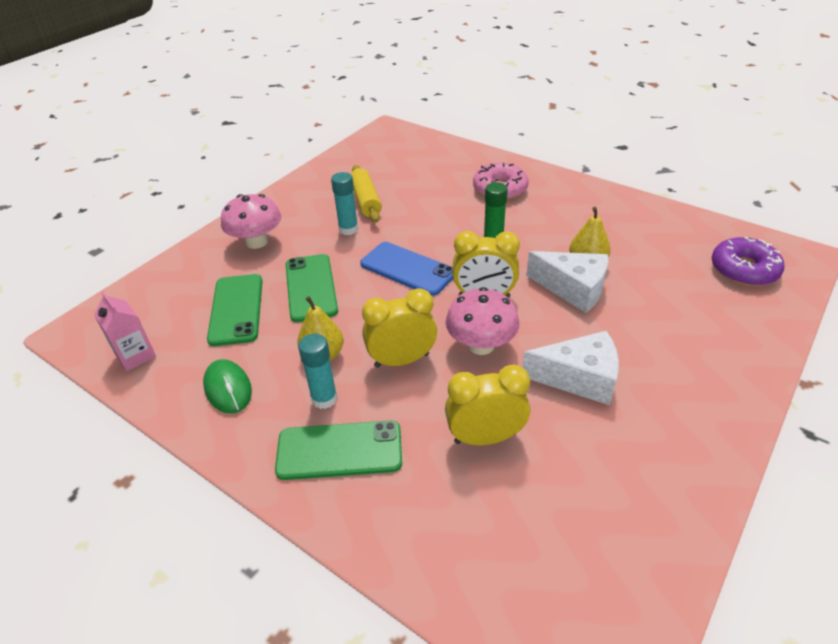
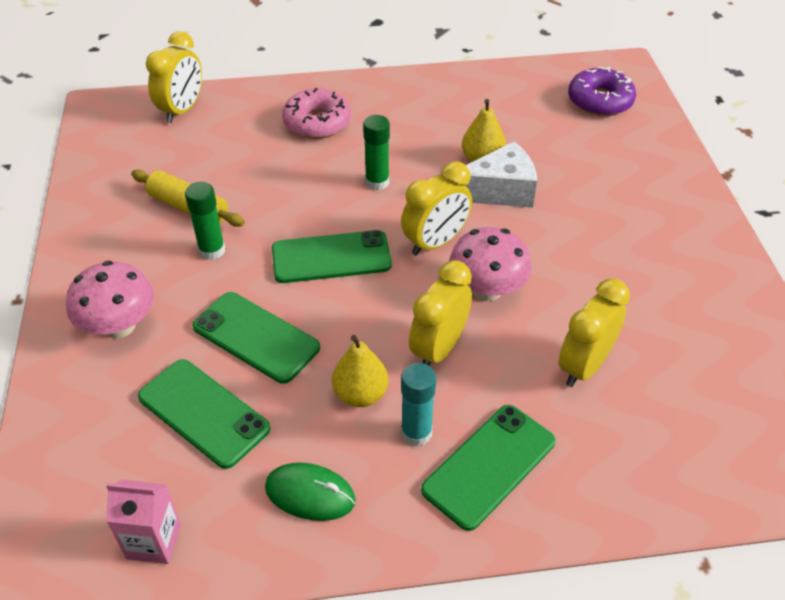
camera: 45 degrees left, 5 degrees up
(348, 229) = (212, 250): turquoise glue stick -> green glue stick
(408, 269) = (331, 257): blue phone -> green phone
(429, 148) = (182, 110): none -> yellow clock
(579, 378) = (591, 268): white cheese -> none

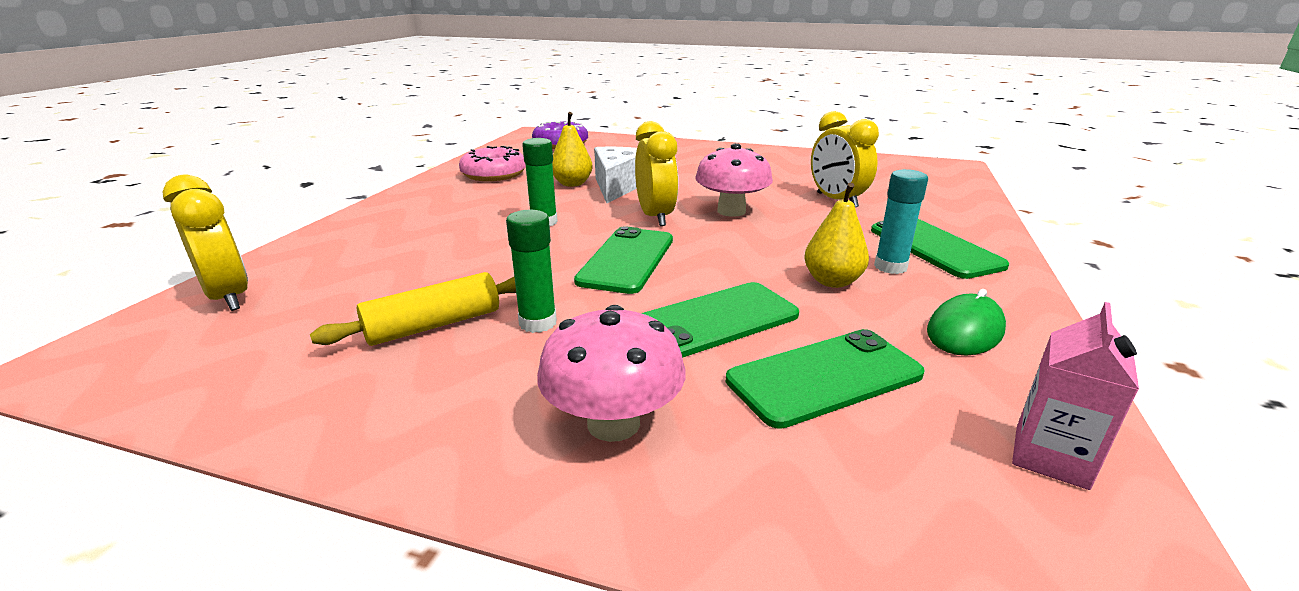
camera: 65 degrees left, 20 degrees down
(317, 122) = (409, 230): pink donut -> pink donut (494, 174)
(438, 349) = (790, 240): yellow clock -> none

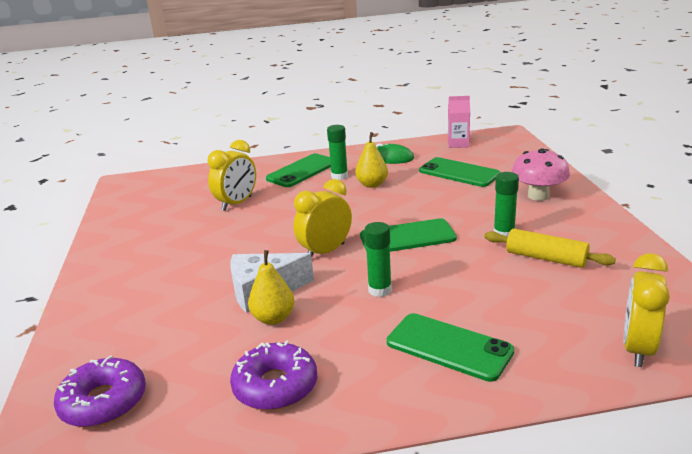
camera: 115 degrees left, 0 degrees up
(494, 174) = (275, 386): pink donut -> purple donut
(715, 320) = (444, 198): green phone -> green phone (449, 347)
(731, 211) = (289, 230): pink mushroom -> none
(890, 267) = (339, 176): turquoise glue stick -> green glue stick

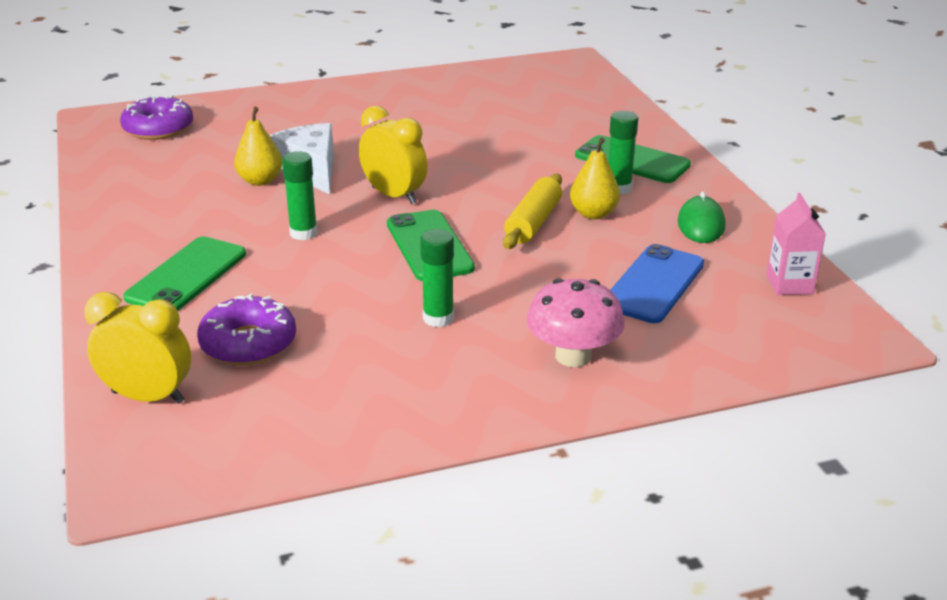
camera: 80 degrees right, 5 degrees up
(237, 203) = (520, 131): yellow clock -> none
(275, 386) = (154, 193): purple donut -> purple donut (248, 343)
(459, 173) = (653, 284): green phone -> blue phone
(546, 258) = (366, 348): yellow rolling pin -> yellow rolling pin (533, 222)

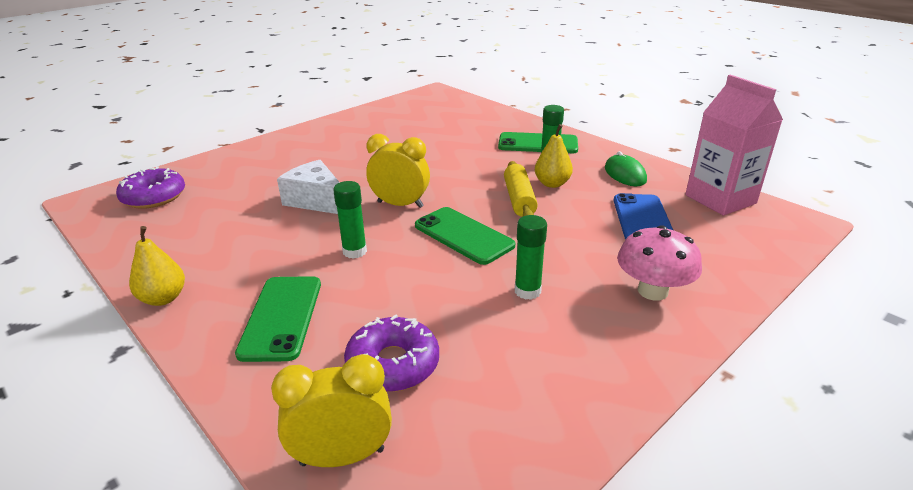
camera: 25 degrees left, 0 degrees up
(260, 181) = (280, 218): yellow pear -> yellow pear (163, 298)
(789, 284) = (720, 199): pink carton -> pink carton, size x1.78

